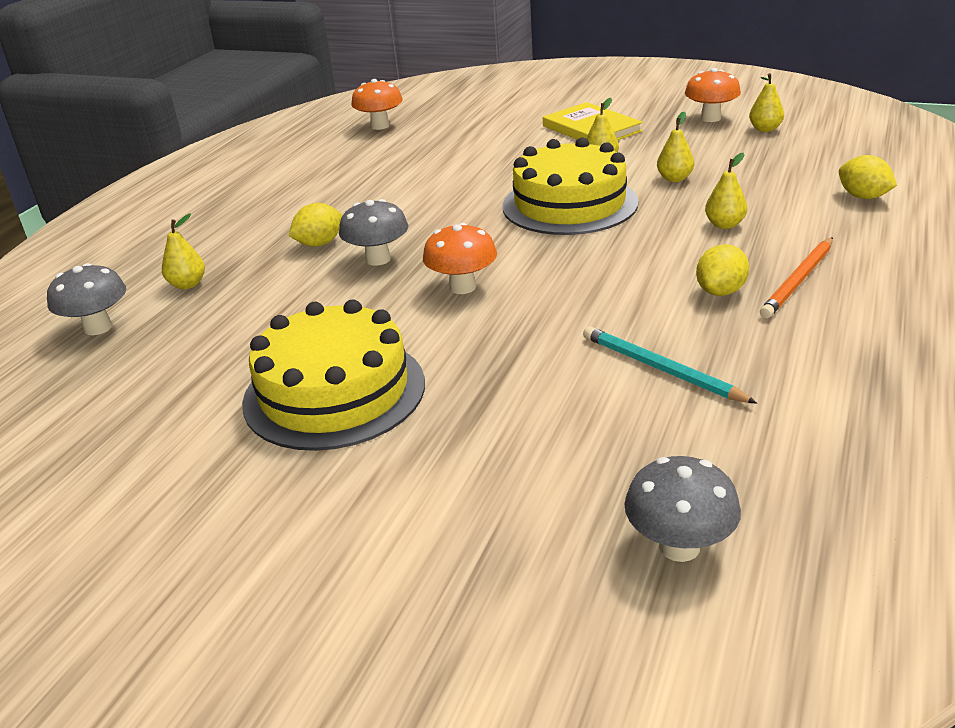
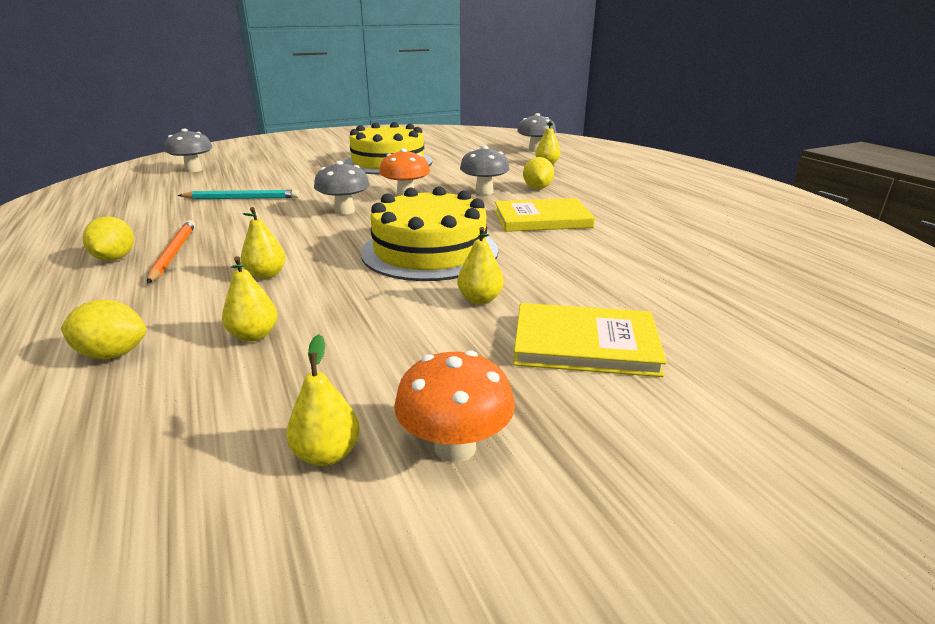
camera: 130 degrees right, 5 degrees down
(380, 126) = (789, 262): orange mushroom -> none
(420, 204) = (542, 219): none -> yellow book
(567, 284) = (344, 211): none -> grey mushroom
(674, 179) = (368, 305): yellow pear -> yellow pear (254, 335)
(721, 291) = (232, 233): yellow lemon -> yellow lemon (115, 258)

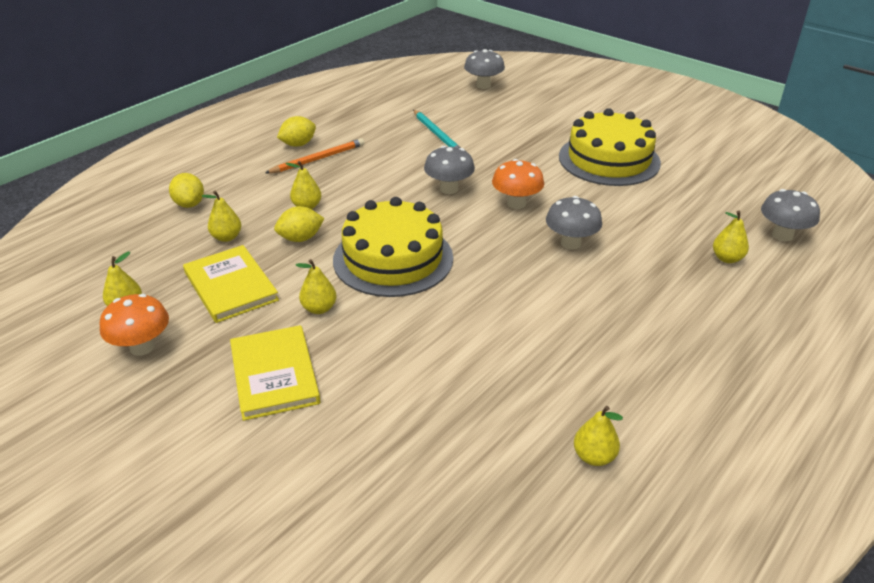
camera: 65 degrees right, 10 degrees up
(537, 188) = (619, 273): yellow lemon -> yellow lemon (300, 238)
(542, 219) = (519, 299): yellow book -> yellow book (231, 286)
(744, 234) = (594, 456): none -> yellow pear

